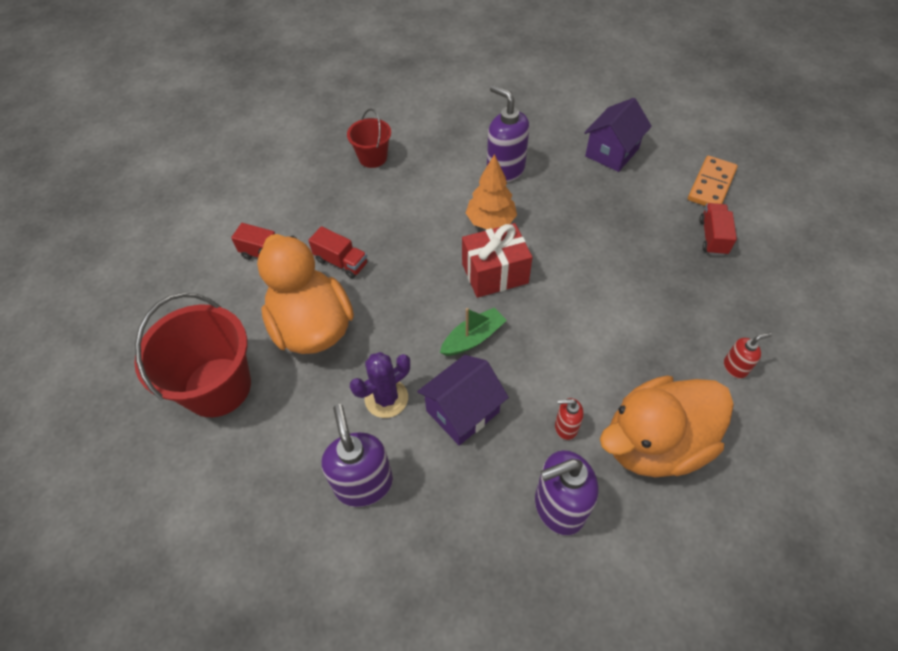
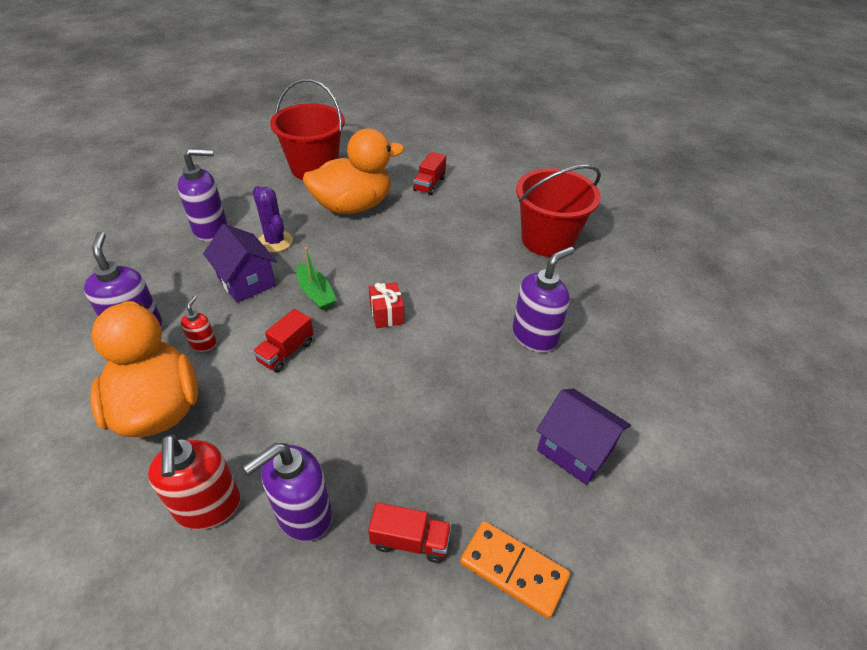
camera: 90 degrees right, 10 degrees down
(341, 262) = (416, 220): red truck -> red truck (286, 351)
(373, 157) = (547, 240): red bucket -> red bucket, size x1.83
(490, 221) = (456, 317): orange tree -> none
(495, 273) = (387, 314): red gift -> red gift, size x0.62
(717, 302) = (303, 514): none -> purple soap dispenser
(735, 367) = (208, 507): red soap dispenser -> red soap dispenser, size x1.94

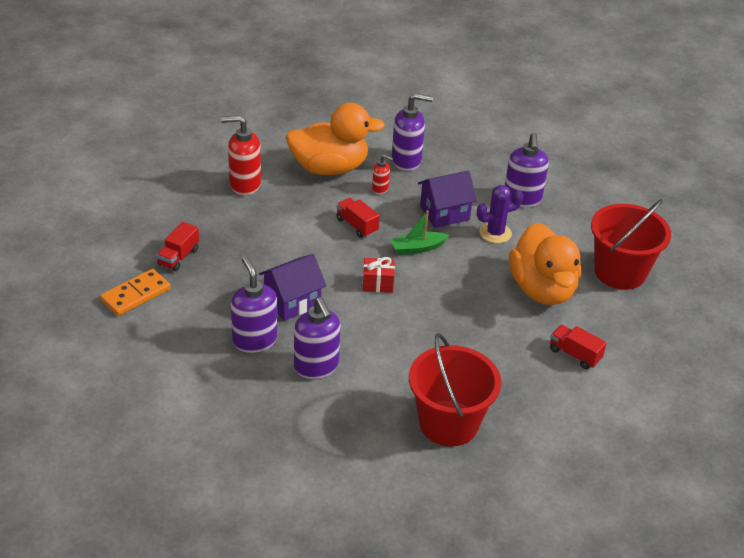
camera: 105 degrees right, 5 degrees down
(303, 514) = (220, 218): purple soap dispenser -> purple soap dispenser (254, 340)
(575, 449) = (198, 352): purple house -> purple house (292, 301)

